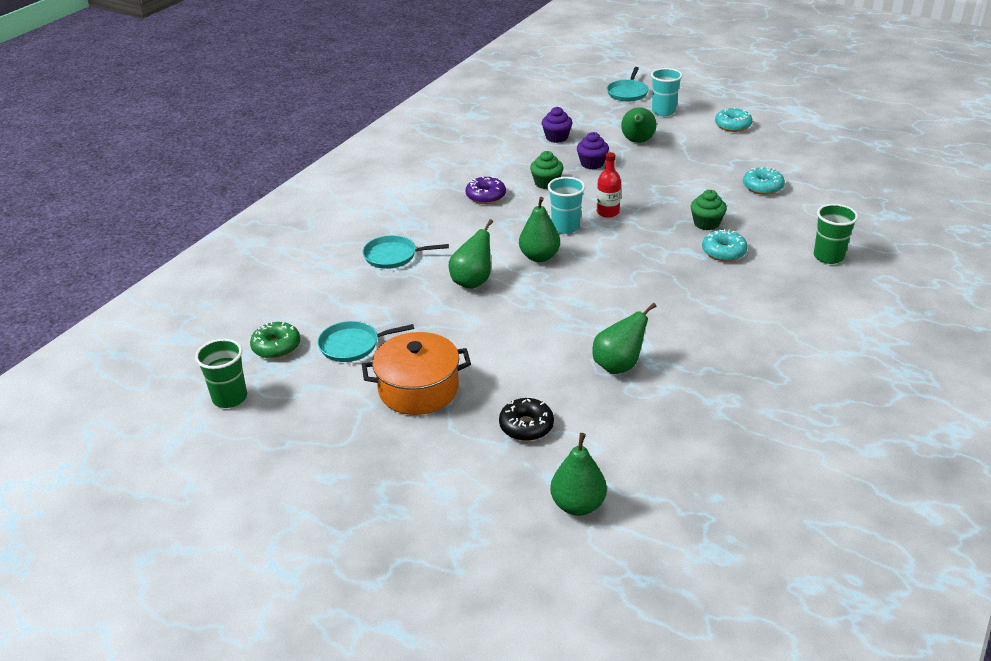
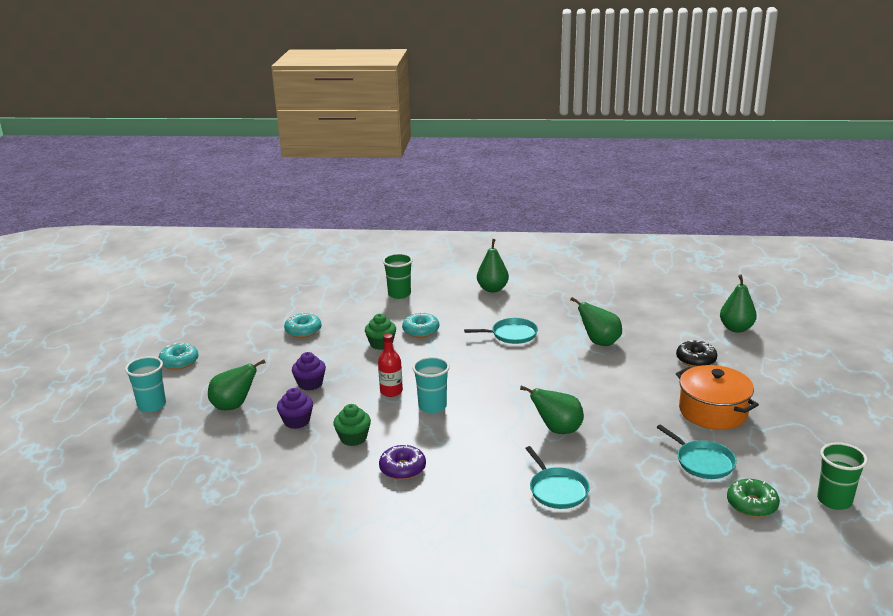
camera: 115 degrees left, 10 degrees down
(539, 257) = (491, 407): green pear -> green pear (492, 289)
(556, 137) = (241, 459): purple cupcake -> purple cupcake (310, 384)
(627, 93) = (100, 439): turquoise pan -> turquoise pan (511, 334)

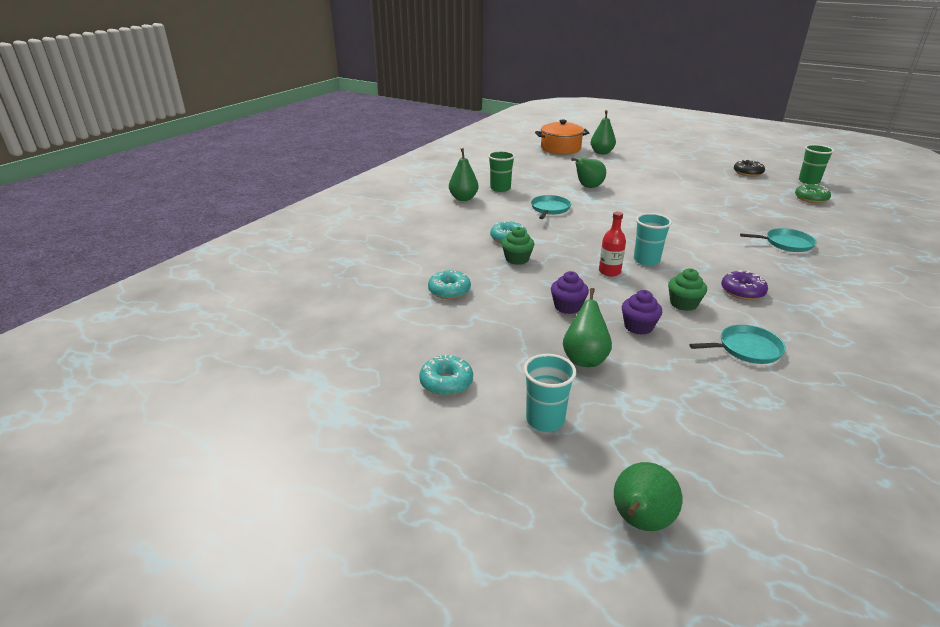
camera: 65 degrees left, 5 degrees up
(399, 294) = (426, 233): green cup -> green cup (500, 188)
(557, 430) = (705, 226): green pear -> green pear (640, 522)
(696, 360) = (634, 170): black donut -> black donut (748, 173)
(702, 462) = (761, 198): turquoise pan -> turquoise pan (746, 349)
(713, 411) = (702, 182): orange pot -> orange pot (560, 148)

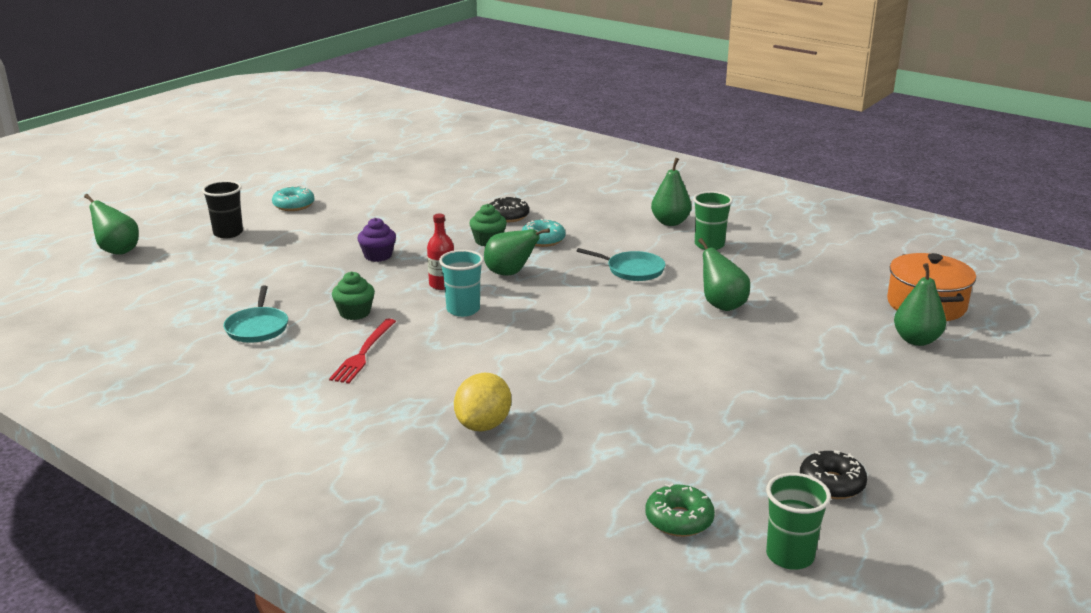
camera: 95 degrees right, 5 degrees down
(449, 291) = (431, 209): turquoise donut -> none
(461, 254) = (508, 216): none -> black donut
(545, 420) = (228, 233): turquoise cup -> black cup
(584, 359) = (291, 254): green pear -> green pear (510, 273)
(638, 327) = (325, 283): purple cupcake -> none
(742, 291) = (363, 353): purple donut -> red fork
(786, 243) = (483, 425): turquoise pan -> yellow lemon

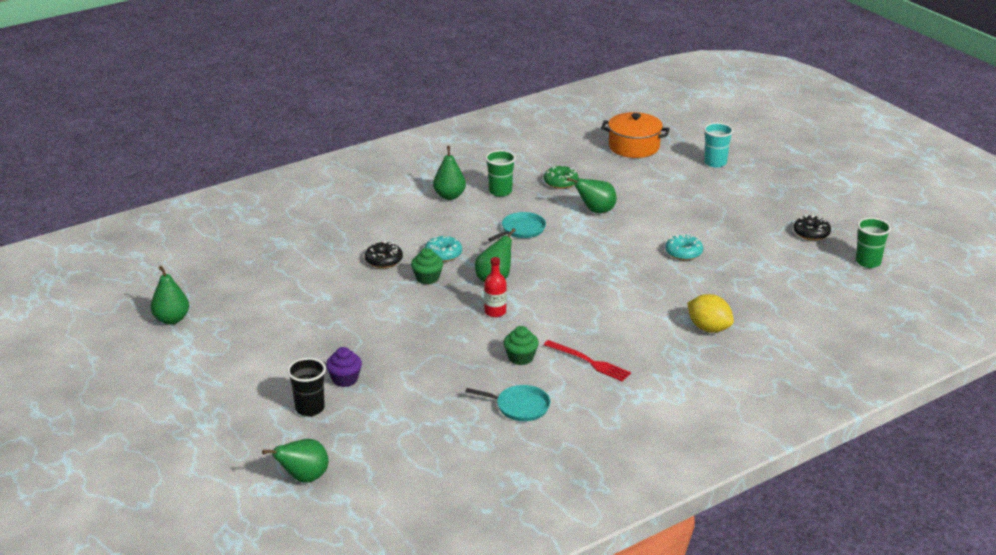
camera: 70 degrees left, 5 degrees up
(294, 205) = (269, 365): turquoise donut -> turquoise donut (683, 253)
(378, 256) = (420, 333): purple cupcake -> purple cupcake (345, 379)
(463, 310) = (544, 309): turquoise cup -> turquoise cup (715, 163)
(679, 519) = (829, 285): green donut -> green donut (560, 182)
(916, 340) = (675, 164): green pear -> green pear (171, 319)

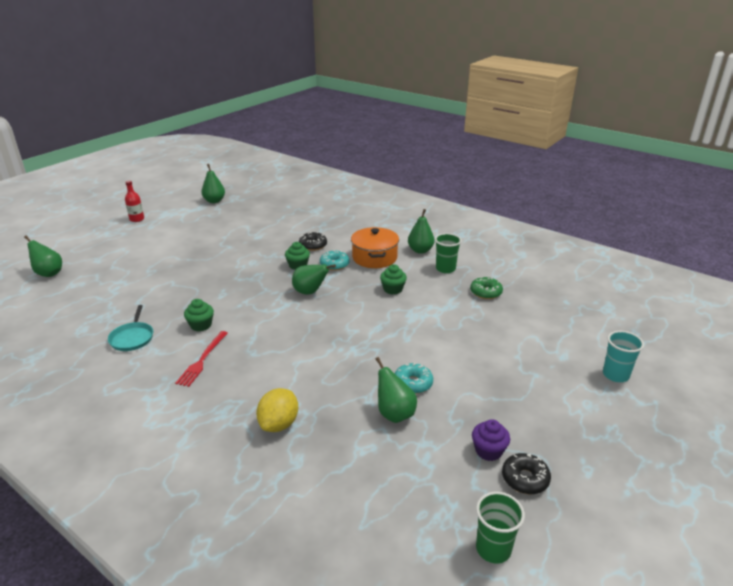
camera: 70 degrees right, 0 degrees up
(310, 408) = (125, 259): black cup -> none
(345, 379) = (160, 263): purple cupcake -> purple cupcake (488, 451)
(495, 312) = (263, 301): red bottle -> red bottle (137, 219)
(521, 230) = (393, 289): turquoise pan -> green cupcake
(596, 211) = (452, 319): green pear -> green pear (394, 414)
(634, 147) = (591, 318): orange pot -> orange pot (374, 258)

